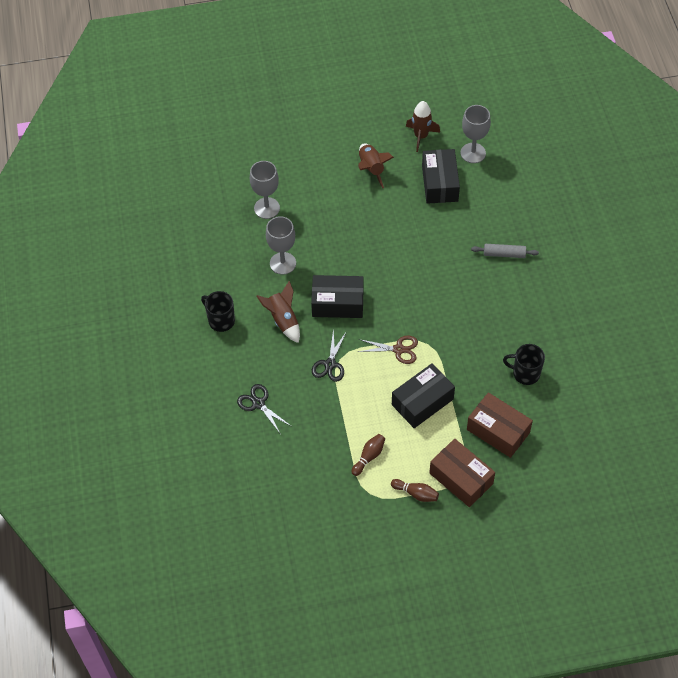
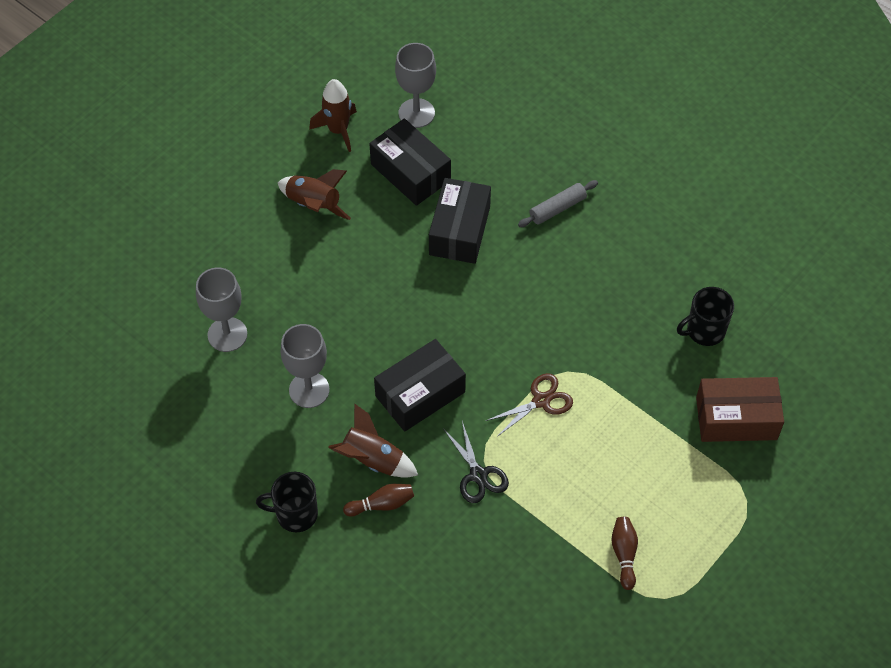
camera: 40 degrees left, 0 degrees up
(258, 404) = (436, 585): black scissors -> none
(416, 493) = (715, 559): brown bowling pin -> brown bowling pin (382, 504)
(422, 402) = (624, 444): black box -> black box (459, 230)
(461, 478) = (747, 503): brown box -> none

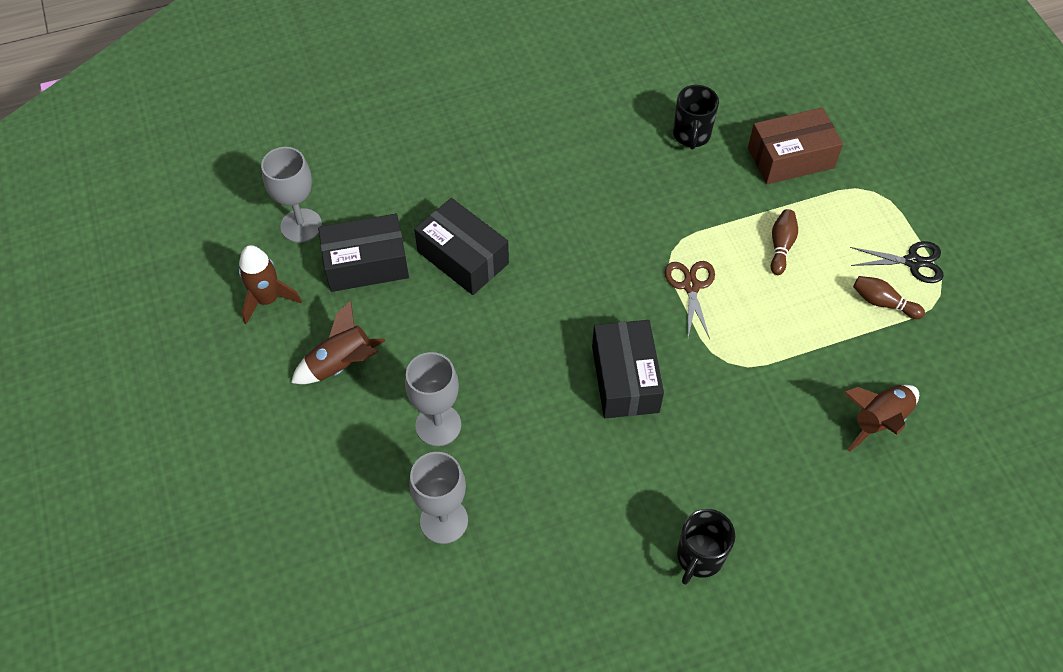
camera: 60 degrees left, 0 degrees up
(309, 390) = (560, 474): grey goblet -> grey goblet (438, 425)
(373, 460) = (675, 456): brown rocket -> brown rocket (879, 420)
(382, 504) = (730, 472): brown bowling pin -> brown bowling pin (781, 246)
(478, 475) = (741, 374): black scissors -> black scissors (912, 262)
(557, 208) = (493, 172): grey rolling pin -> none
(736, 418) = (790, 158): brown box -> brown box turned 45 degrees clockwise

